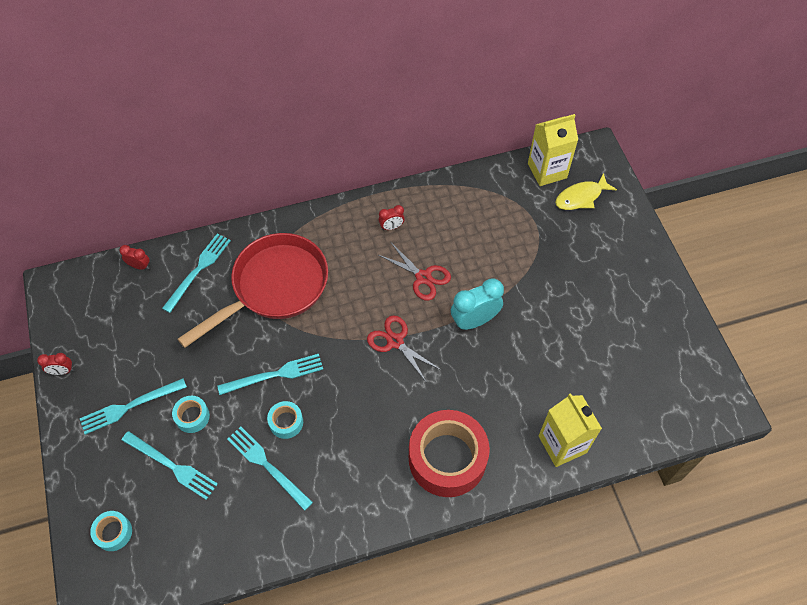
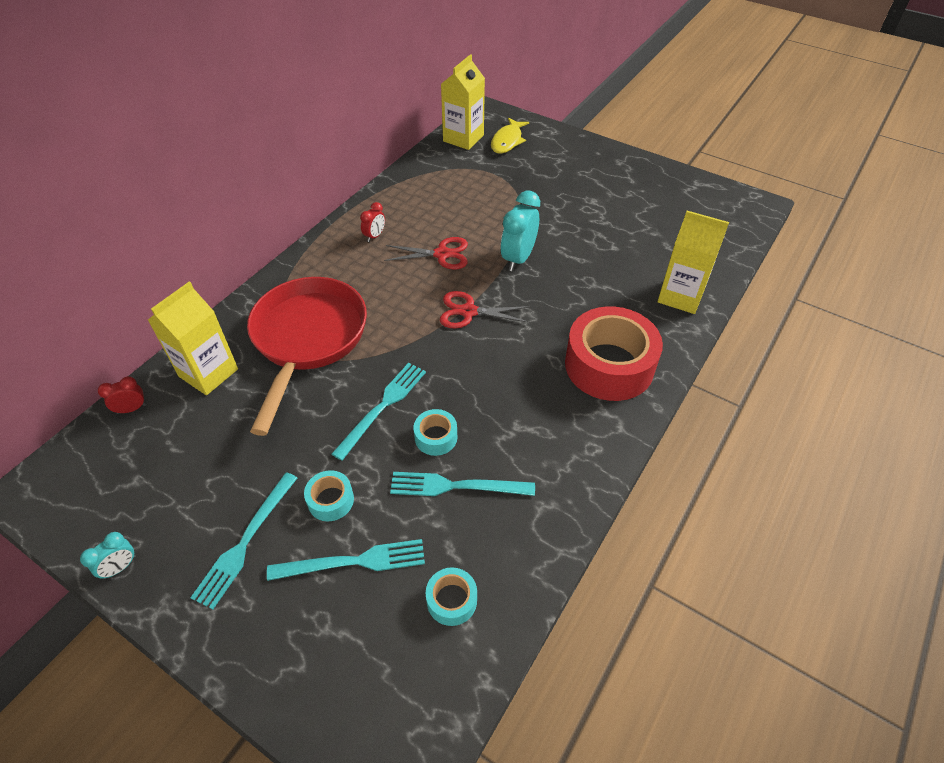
camera: 40 degrees left, 10 degrees down
(62, 371) = (120, 567): red clock -> turquoise clock
(113, 532) = (349, 681): turquoise tape -> turquoise tape (451, 600)
(198, 270) = (208, 373): turquoise fork -> yellow carton

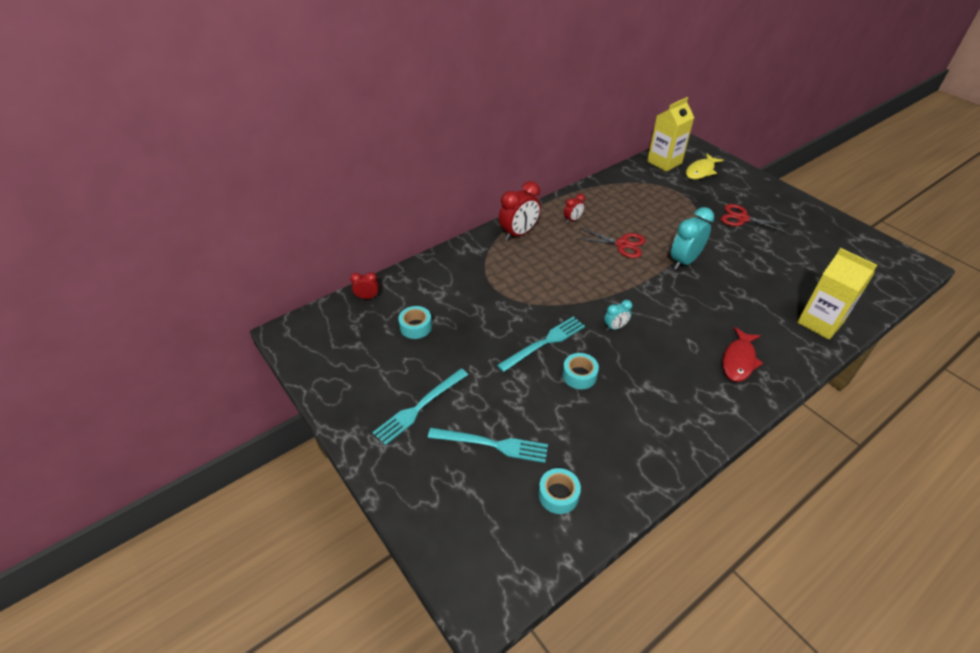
camera: 20 degrees right, 5 degrees down
(120, 567) = (332, 398): turquoise clock -> turquoise clock (615, 327)
(208, 373) = (425, 286): yellow carton -> none
(307, 339) = (502, 281): red pan -> none
(312, 270) = (519, 233): none -> red clock
(331, 500) = (487, 397): turquoise tape -> turquoise tape (416, 327)
(456, 486) = (585, 415): turquoise fork -> none
(468, 311) = (631, 291): red scissors -> red scissors (742, 218)
(609, 365) = (739, 360): red tape -> red fish

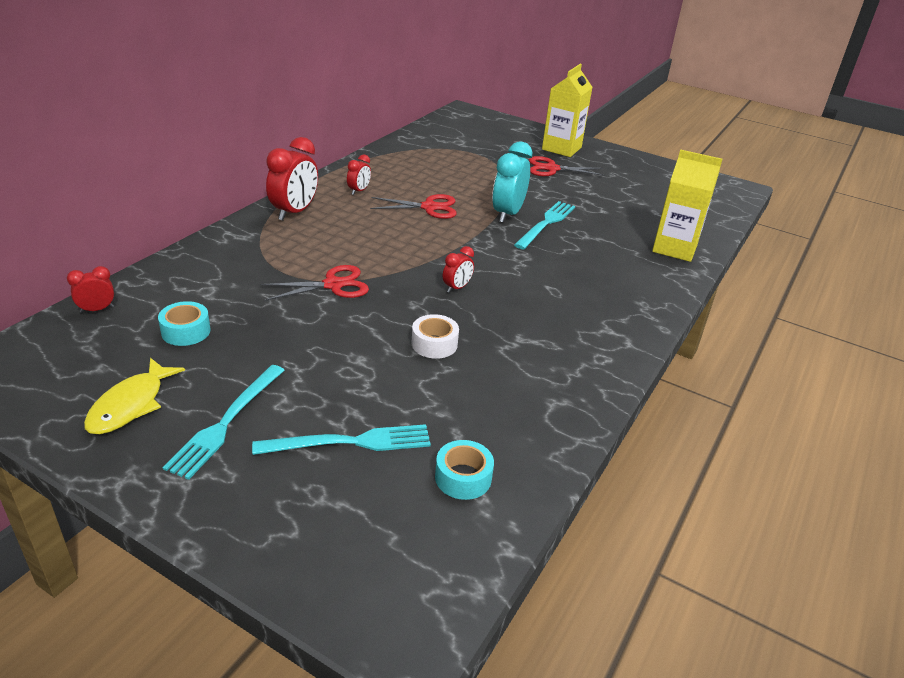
camera: 25 degrees left, 10 degrees down
(525, 306) = (333, 285): none -> red scissors
(544, 343) = (375, 318): turquoise fork -> turquoise fork (546, 224)
(579, 375) = (434, 344): turquoise tape -> white tape
(615, 327) = (457, 288): turquoise clock -> red clock
(664, 162) = (444, 128): yellow carton -> yellow carton (561, 148)
(701, 171) = (488, 132): yellow fish -> yellow fish (130, 405)
(739, 360) = (610, 296): red fish -> none

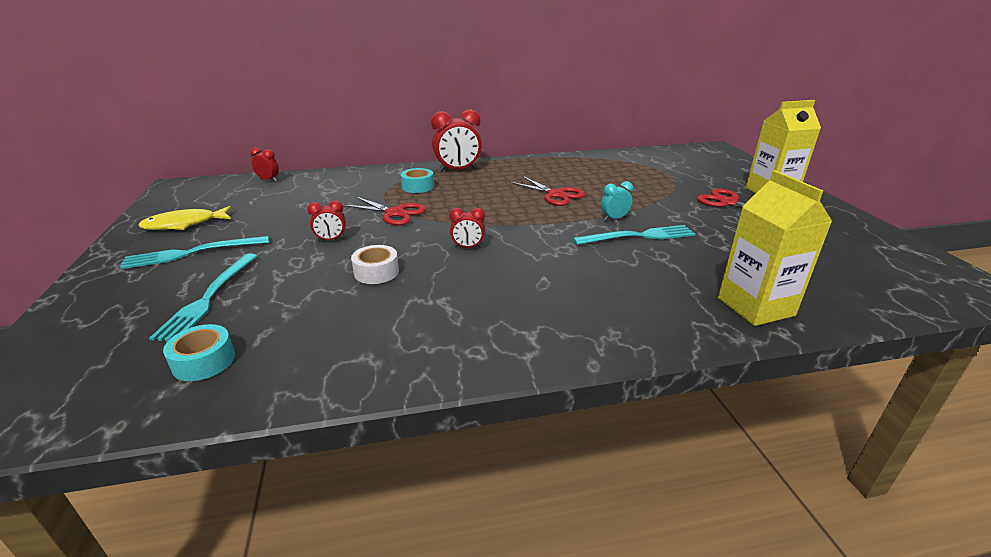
camera: 50 degrees right, 5 degrees down
(186, 331) = (277, 204): turquoise tape -> turquoise tape (418, 187)
(350, 442) = (208, 298): turquoise fork -> turquoise fork turned 60 degrees clockwise
(359, 191) = (523, 171): red clock -> red clock (331, 240)
(507, 214) = (614, 218): turquoise clock -> turquoise clock, size x0.52

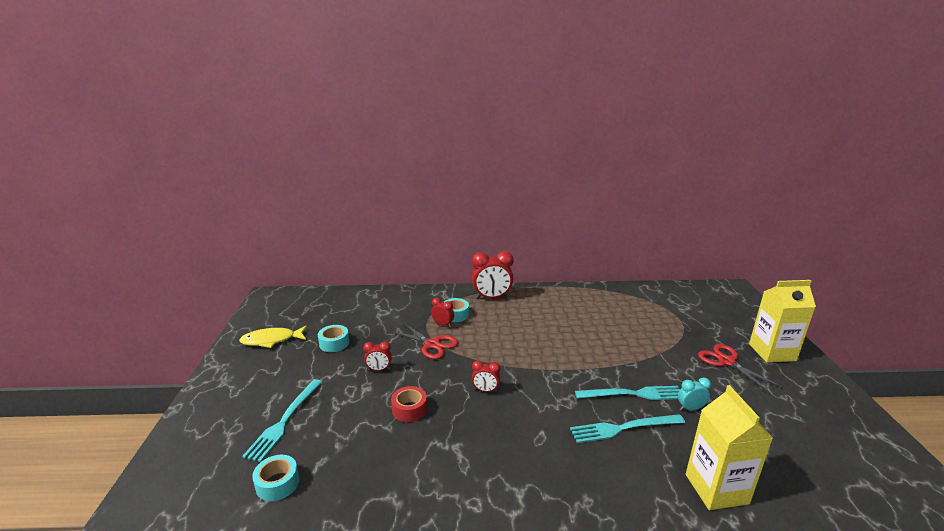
camera: 10 degrees right, 5 degrees down
(192, 253) = (276, 372): turquoise fork -> turquoise fork (623, 428)
(268, 180) = (337, 296): red clock -> red clock (443, 324)
(269, 221) = (334, 343): none -> turquoise tape
(376, 272) = (409, 409): white tape -> red tape
(555, 195) = (571, 336): red scissors -> none
(614, 218) = (616, 370): turquoise clock -> turquoise clock (690, 408)

